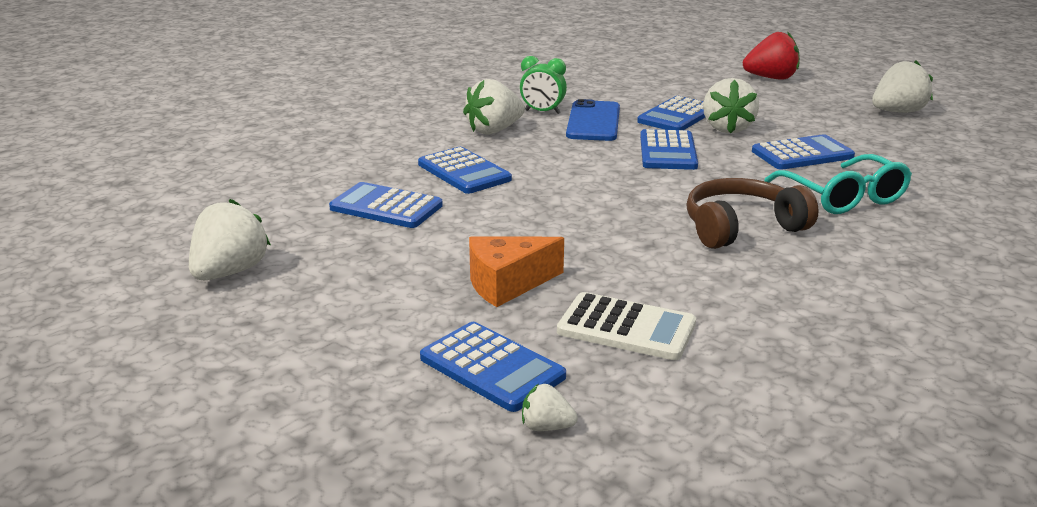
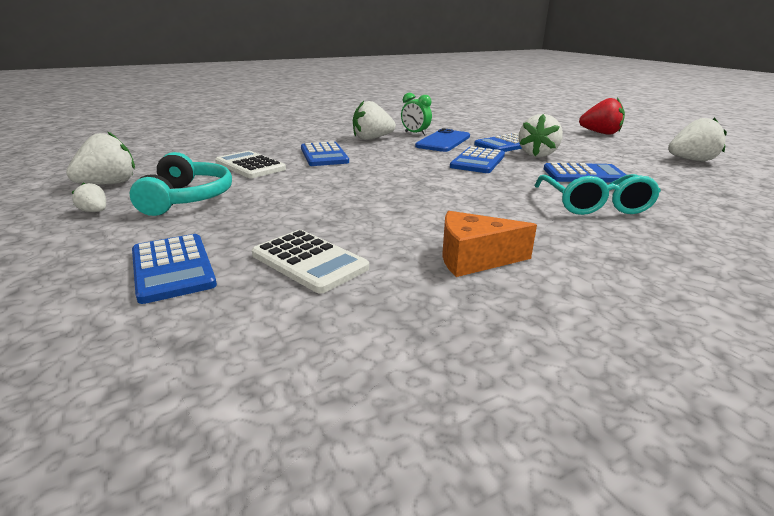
camera: 20 degrees right, 0 degrees up
(374, 275) = (187, 198): none -> turquoise headphones
(386, 207) = (250, 166): blue calculator -> white calculator
(507, 284) = (262, 217): orange cheese -> orange cheese (474, 259)
(546, 427) = (145, 321): white strawberry -> white strawberry (95, 211)
(741, 227) = (484, 211): brown headphones -> none

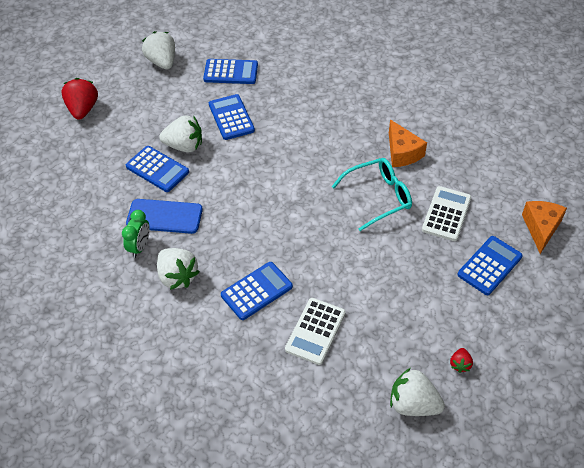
camera: 110 degrees left, 25 degrees up
(95, 211) = (460, 364): white strawberry -> red strawberry
(156, 353) = (541, 228): none -> orange cheese
(187, 198) = (407, 325): turquoise headphones -> none
(478, 161) = (224, 180): blue calculator -> blue calculator (231, 72)
(594, 204) = (294, 111): turquoise glasses -> turquoise glasses (378, 197)

